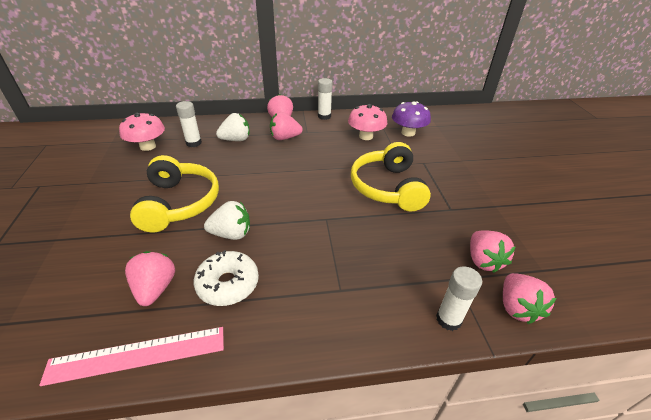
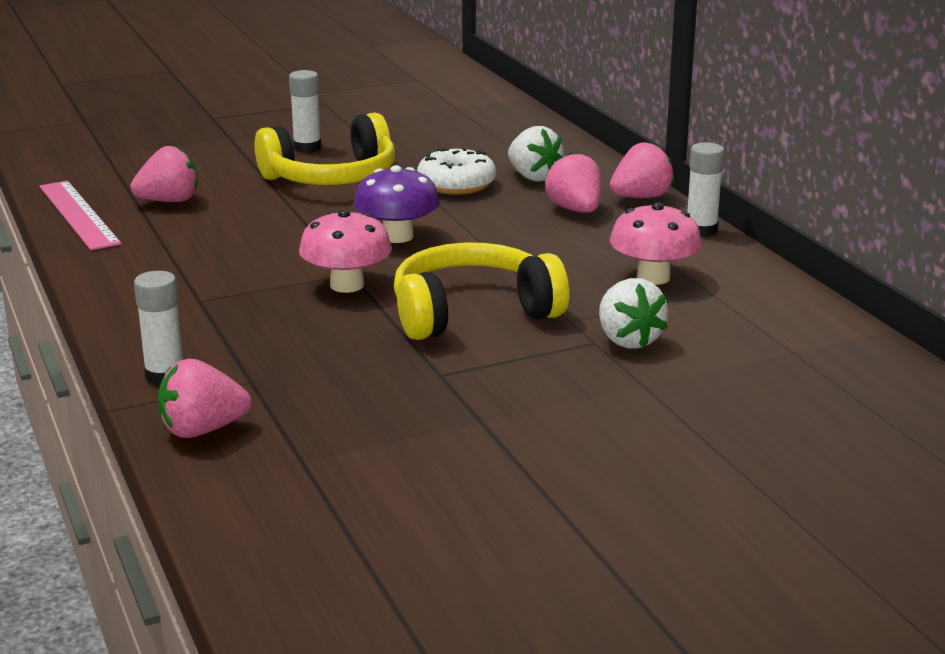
camera: 75 degrees right, 15 degrees down
(148, 146) = (460, 129): pink mushroom -> pink mushroom (347, 285)
(193, 143) = (495, 152): white glue stick -> white glue stick (307, 147)
(228, 284) = (188, 234): white donut -> white donut (456, 184)
(231, 234) = (282, 219): white strawberry -> white strawberry (628, 340)
(408, 133) = (716, 319): purple mushroom -> purple mushroom (397, 236)
(483, 260) = (303, 404): pink strawberry -> none

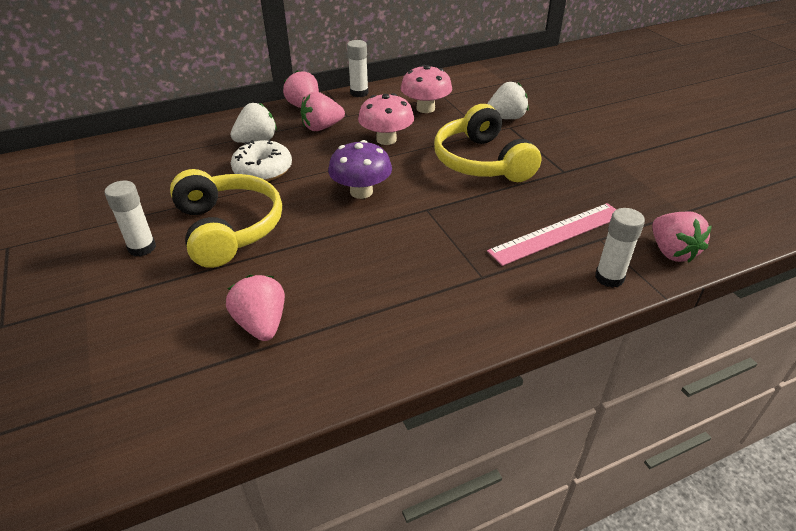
camera: 90 degrees left, 15 degrees up
(78, 214) = (285, 391): pink ruler -> pink ruler (557, 233)
(347, 285) = (447, 209): pink mushroom -> pink mushroom (386, 139)

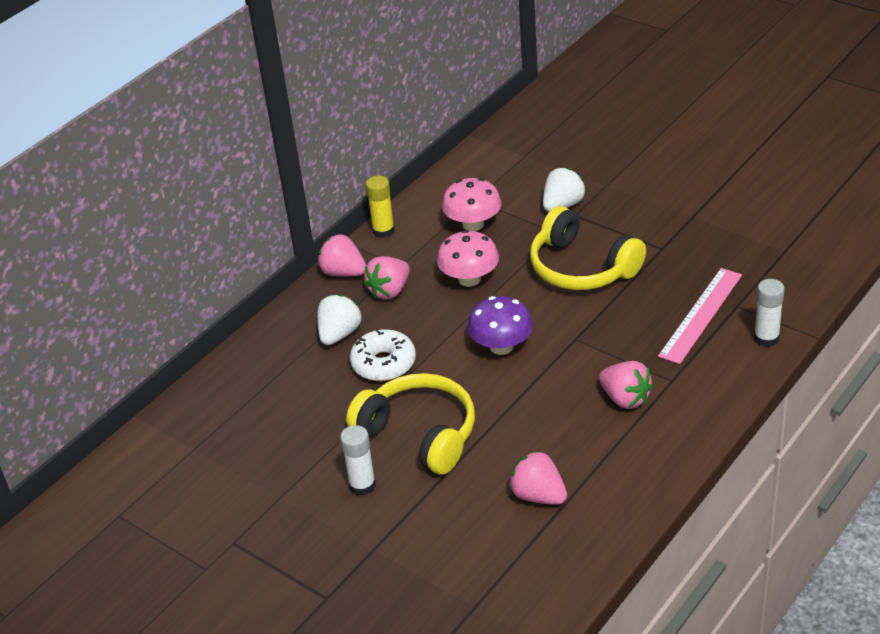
camera: 25 degrees left, 0 degrees up
(359, 93) = (383, 231): white glue stick -> yellow glue stick
(671, 252) = (797, 294): pink strawberry -> pink strawberry (625, 399)

